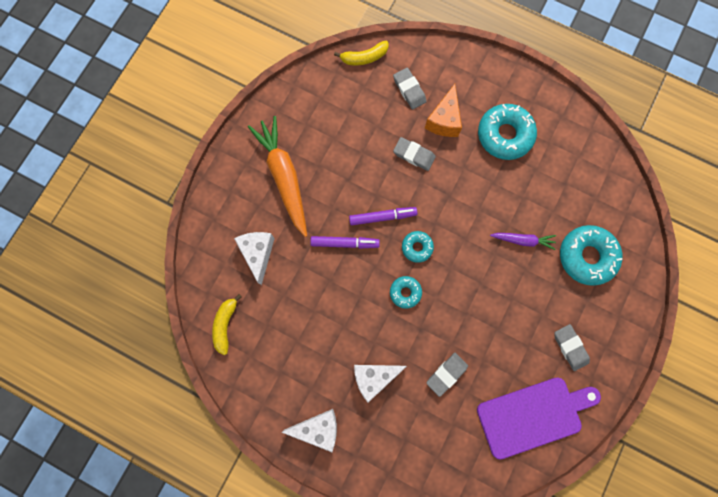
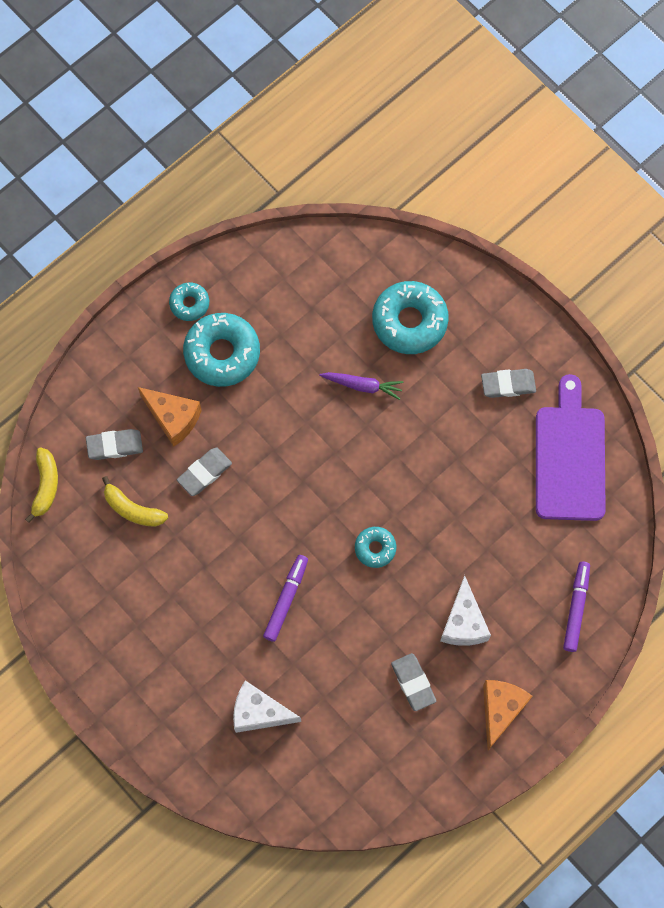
camera: 70 degrees left, 5 degrees down
(225, 325) = (335, 783): yellow banana -> yellow banana (132, 509)
(284, 177) = (169, 646): orange carrot -> none
(318, 428) = (500, 710): white cheese -> orange cheese
(382, 217) = (270, 541): purple marker -> purple marker (576, 608)
(417, 247) = (324, 513): turquoise donut -> turquoise donut (189, 304)
(446, 374) = (489, 536): grey eraser -> grey eraser (413, 683)
(523, 240) = (363, 386): purple carrot -> purple carrot turned 75 degrees clockwise

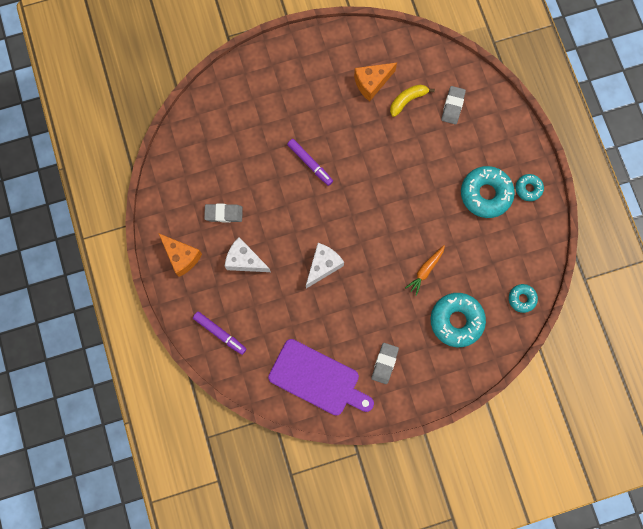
camera: 115 degrees right, 5 degrees up
(45, 486) = (445, 58): yellow banana -> none
(173, 418) = (455, 147): orange cheese -> orange cheese (372, 83)
(204, 473) = (411, 150): grey eraser -> none
(259, 712) = (250, 119): white cheese -> white cheese (323, 266)
(363, 386) = (425, 270): purple carrot -> orange carrot
(375, 548) = (316, 229): turquoise donut -> turquoise donut (522, 299)

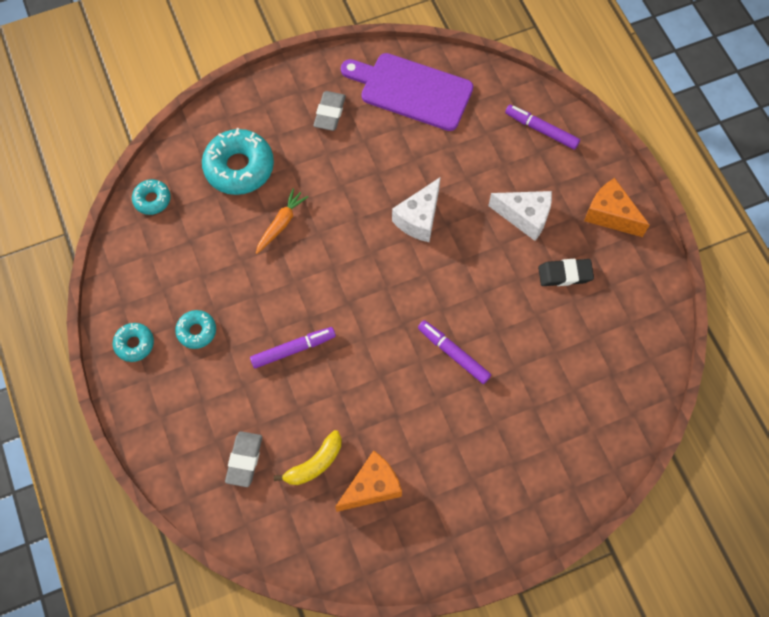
camera: 175 degrees right, 10 degrees down
(224, 214) = (565, 274): grey eraser -> black eraser
(419, 176) = (293, 349): none -> purple marker
(485, 194) = (196, 331): turquoise donut -> turquoise donut, size x0.53

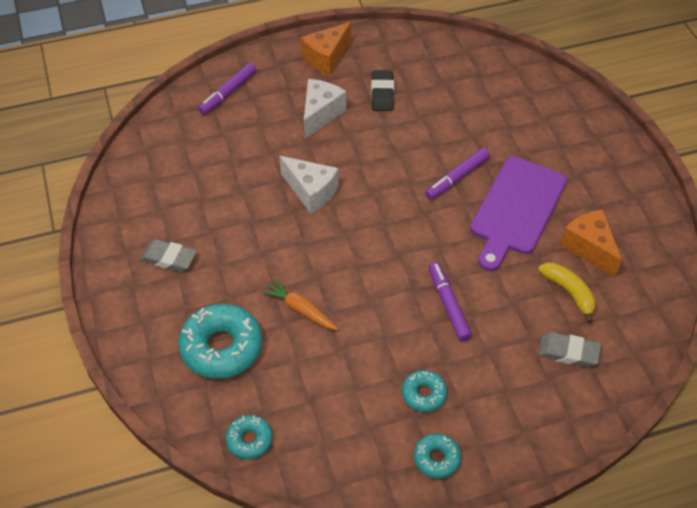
camera: 85 degrees left, 15 degrees down
(411, 90) = (158, 186): purple cutting board -> purple cutting board (516, 209)

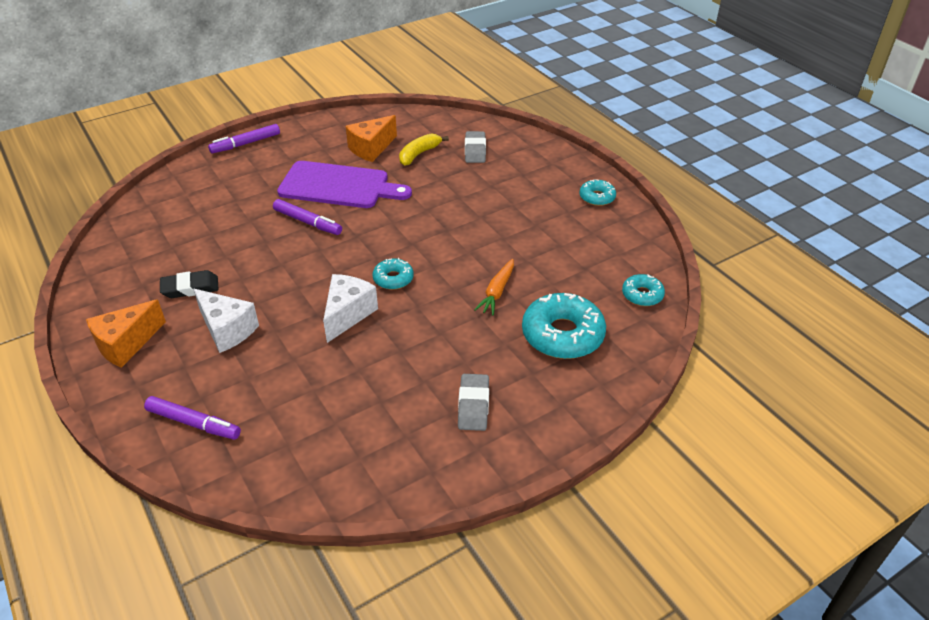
camera: 105 degrees left, 10 degrees down
(320, 114) = (227, 330): white cheese -> white cheese turned 150 degrees counterclockwise
(326, 58) = (126, 344): orange cheese -> orange cheese turned 105 degrees clockwise
(424, 394) = (546, 210): turquoise donut -> turquoise donut (393, 279)
(448, 304) = (455, 209): purple marker -> purple marker (245, 144)

